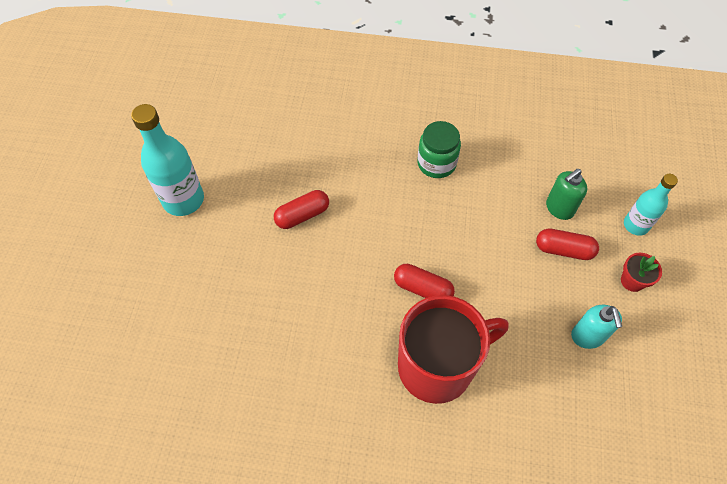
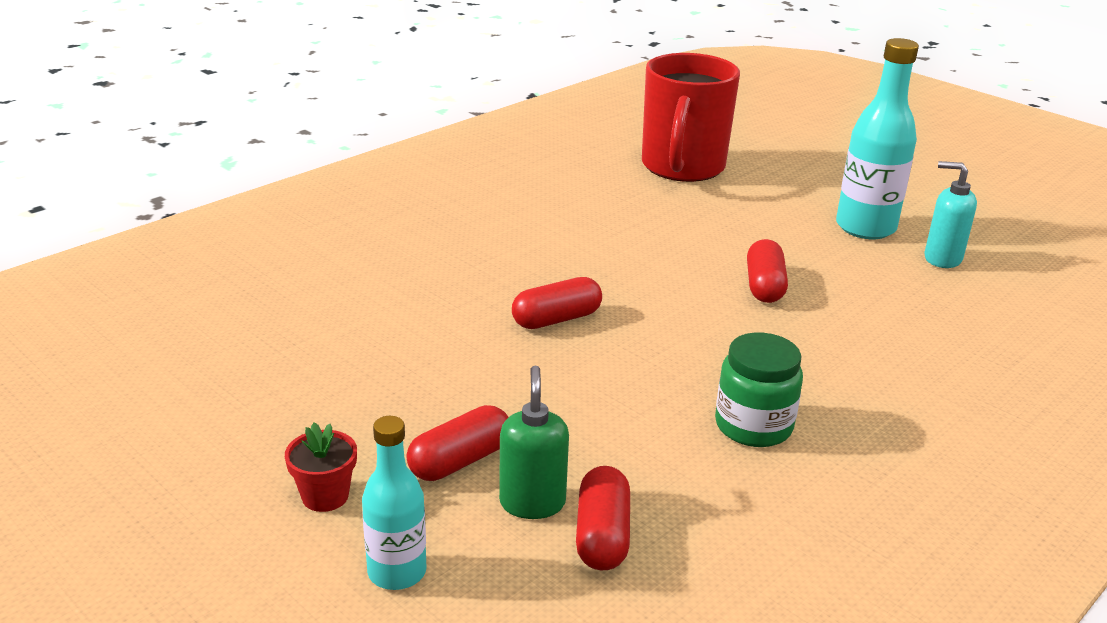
camera: 125 degrees right, 30 degrees down
(437, 366) = (451, 286): red mug -> red mug (682, 167)
(552, 176) = (602, 536): none -> red capsule
(587, 336) = (322, 403): turquoise soap dispenser -> turquoise soap dispenser (942, 259)

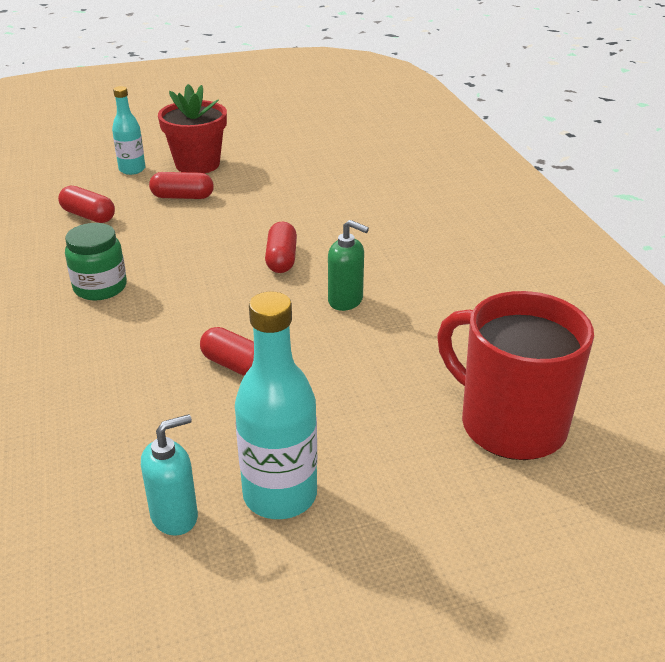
camera: 120 degrees right, 5 degrees up
(325, 496) = (197, 164): red flower pot -> red flower pot, size x1.96
(460, 461) = (182, 197): red capsule -> red capsule turned 75 degrees counterclockwise
(532, 502) = (131, 206): green soap dispenser -> green soap dispenser (346, 301)

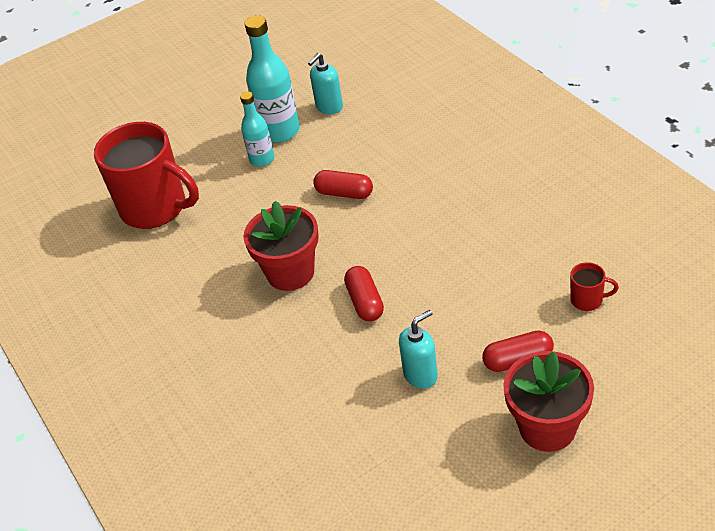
camera: 170 degrees right, 10 degrees up
(88, 216) = (587, 300): red capsule -> red mug
(100, 287) = (496, 224): green jar -> none
(132, 169) = (615, 391): turquoise bottle -> turquoise bottle (262, 159)
(266, 205) = (421, 375): none -> turquoise soap dispenser
(346, 301) = (290, 273): green soap dispenser -> red flower pot

